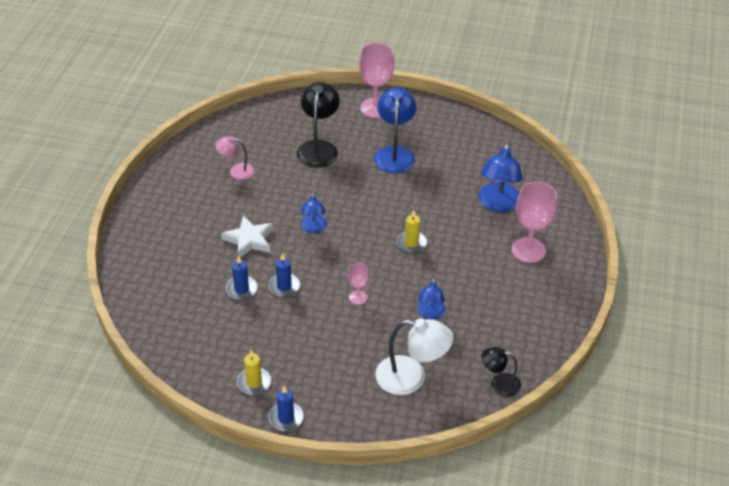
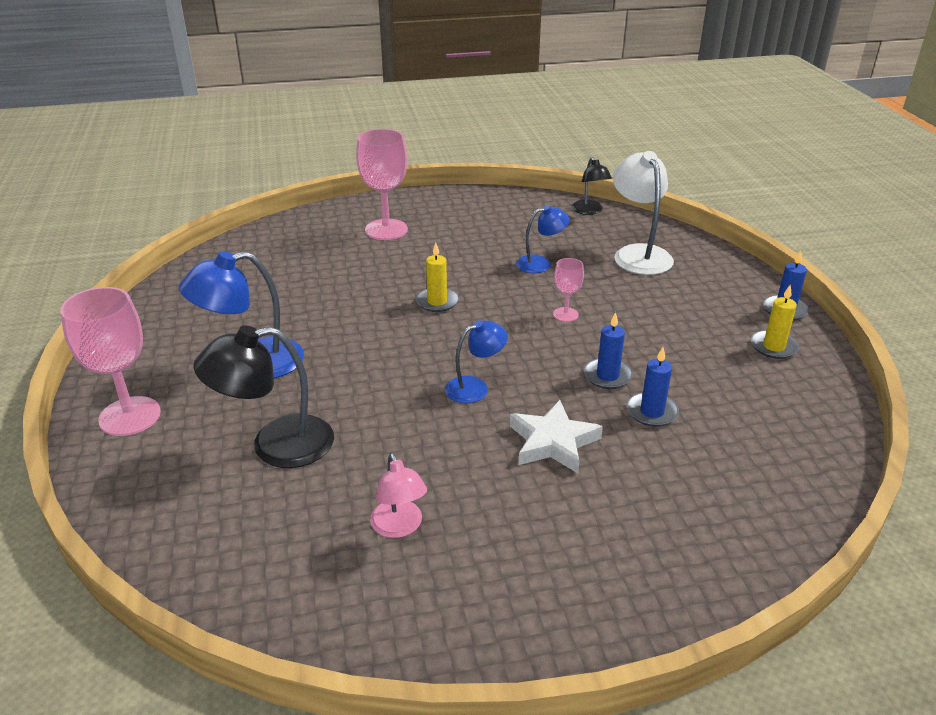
camera: 115 degrees left, 10 degrees down
(498, 204) = (318, 261): blue lamp -> none

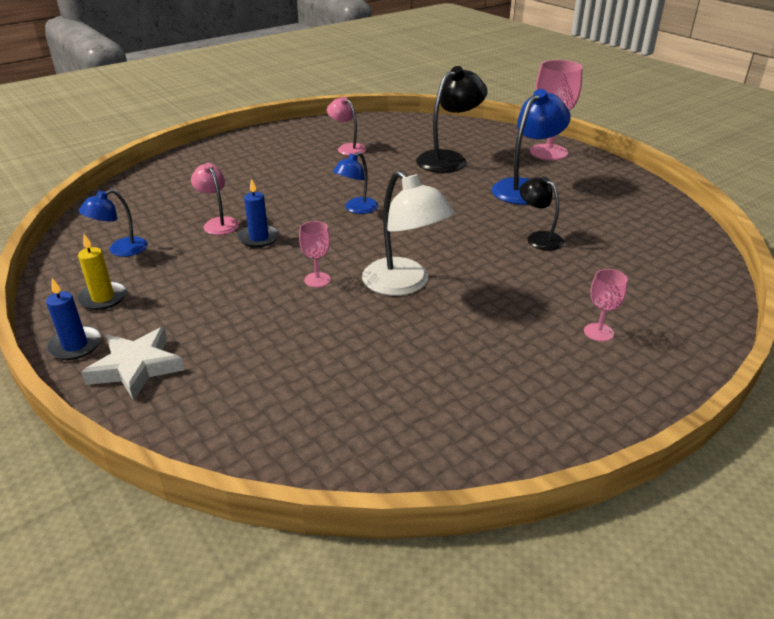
camera: 155 degrees right, 0 degrees up
(386, 230) = (598, 332): pink goblet -> pink goblet, size x0.51
(437, 302) = (446, 261): yellow candle -> none
(540, 263) = (377, 334): blue lamp -> blue lamp (120, 250)
(553, 442) = (283, 193): white star -> white star (136, 367)
(589, 211) = (364, 462): black lamp -> black lamp (539, 238)
(638, 254) = (261, 386): white lamp -> white lamp (404, 284)
(652, 412) = (218, 223): blue candle -> pink lamp

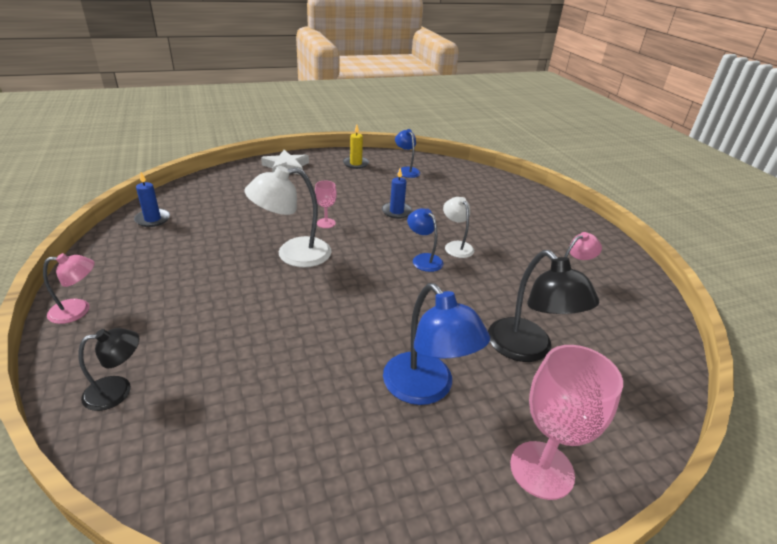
camera: 105 degrees right, 0 degrees up
(75, 345) = (317, 156): blue candle -> blue candle (152, 219)
(218, 223) = (427, 201): pink lamp -> pink lamp (78, 310)
(319, 196) = (456, 246): none -> white lamp
(539, 238) = (308, 351): black lamp -> black lamp (118, 390)
(598, 332) = (150, 326): pink goblet -> none

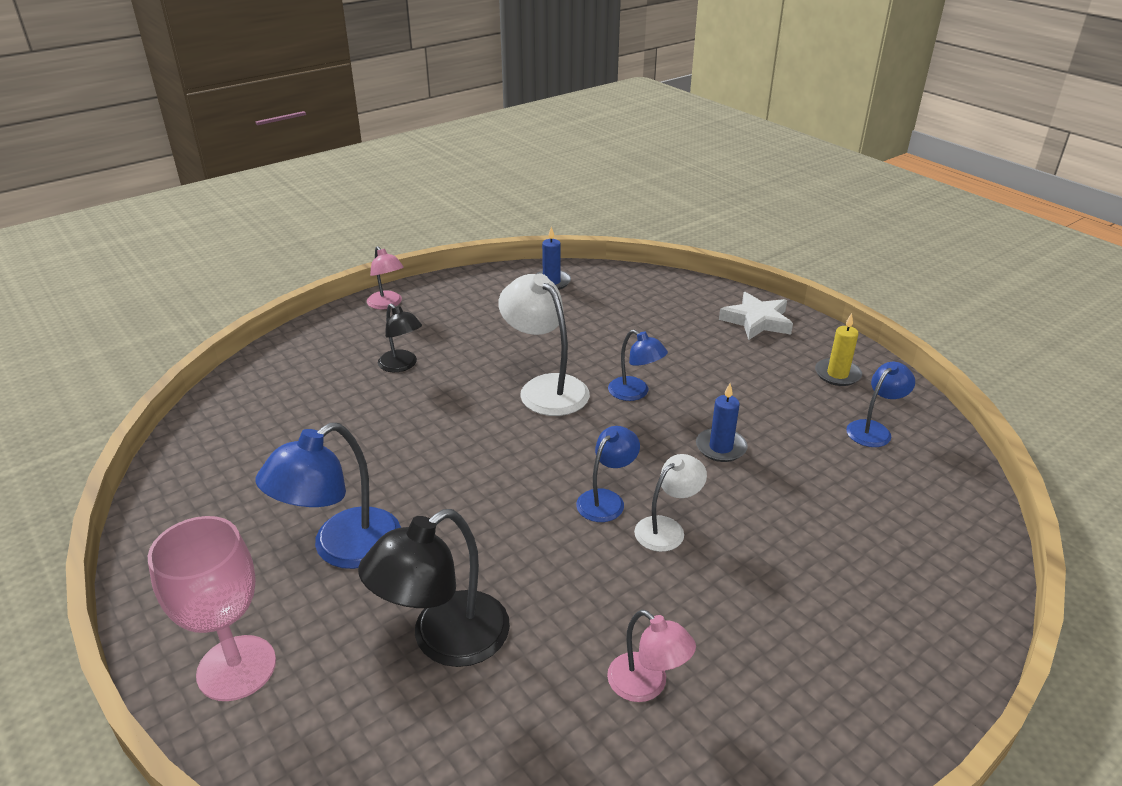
camera: 75 degrees right, 0 degrees up
(118, 390) = (297, 361): black lamp -> black lamp (402, 365)
(326, 223) = (635, 393): pink goblet -> blue lamp

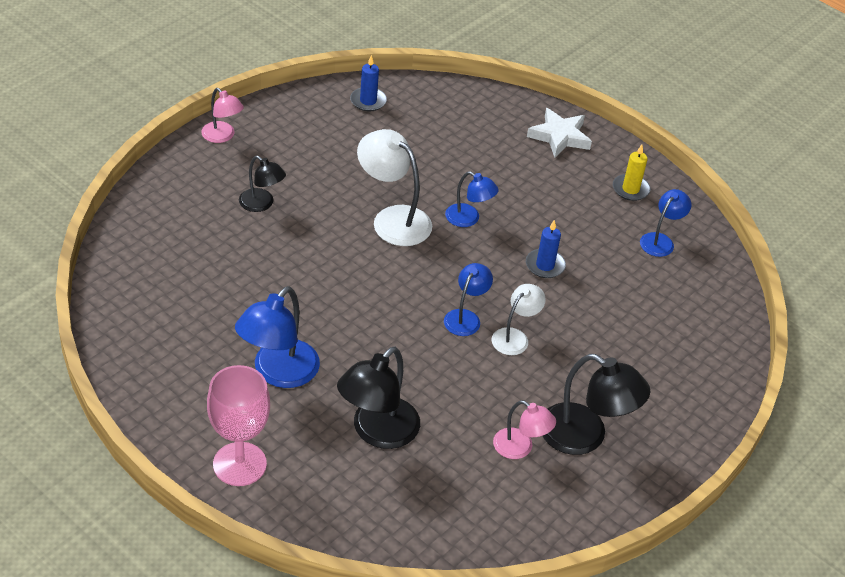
camera: 15 degrees left, 10 degrees up
(749, 677) = (585, 436): none -> black lamp

